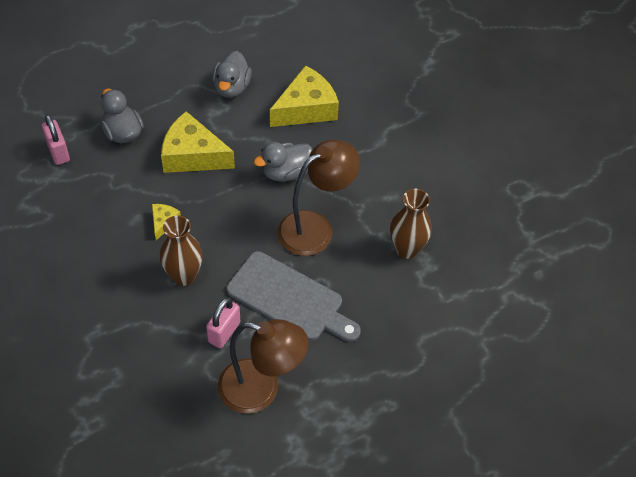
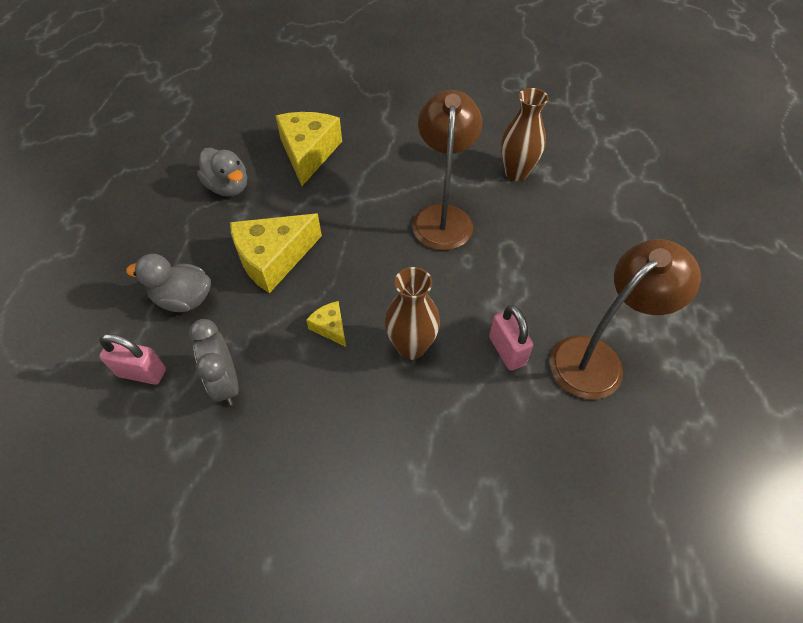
camera: 50 degrees left, 0 degrees up
(83, 197) = (226, 383): none -> grey clock
(285, 172) = (363, 203): grey duck -> none
(289, 299) = (506, 278): grey cutting board -> none

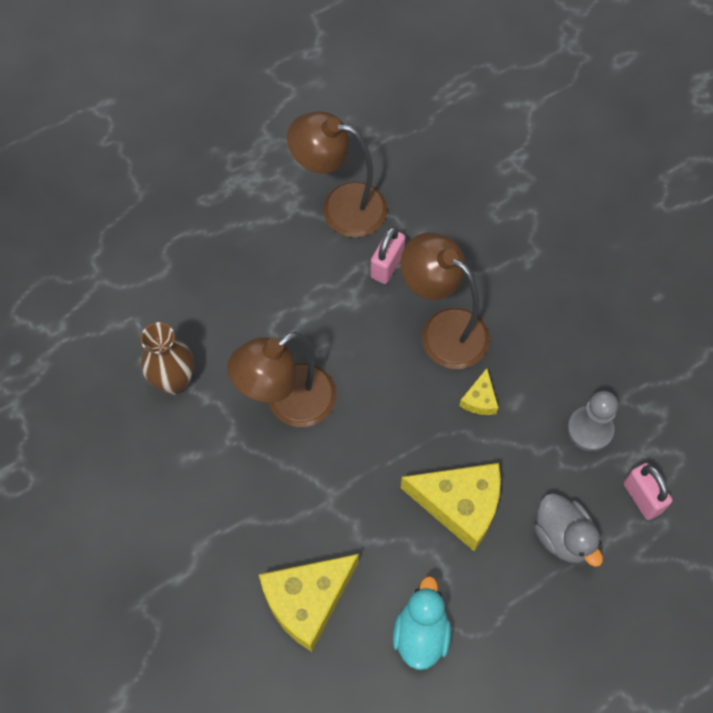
camera: 130 degrees left, 10 degrees up
(226, 383) = (590, 429): grey clock -> grey pawn
(228, 187) = (421, 634): grey duck -> turquoise duck
(411, 347) = (443, 330): brown vase -> brown lamp

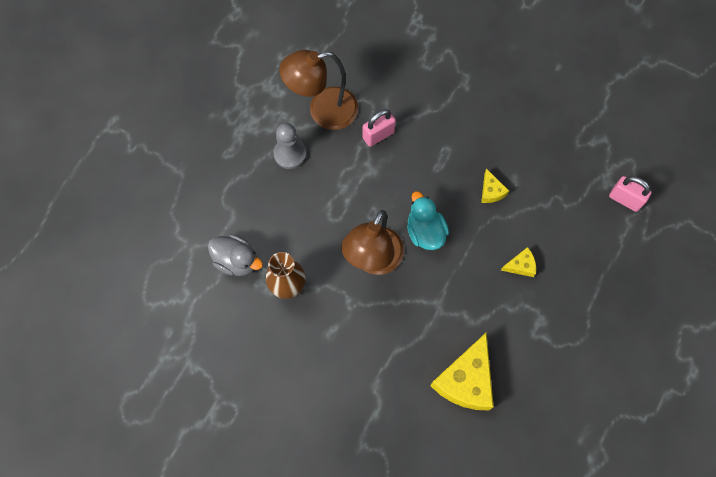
camera: 30 degrees left, 5 degrees up
(387, 266) = (378, 135): pink padlock -> pink padlock turned 60 degrees clockwise
(421, 634) = (547, 359): turquoise duck -> turquoise duck (425, 231)
(443, 330) = (440, 158): brown lamp -> none
(460, 505) = (520, 265): yellow cheese -> yellow cheese, size x0.47
(563, 536) = (594, 250): grey duck -> grey duck (237, 261)
(590, 429) = (569, 174): grey pawn -> grey pawn (290, 154)

